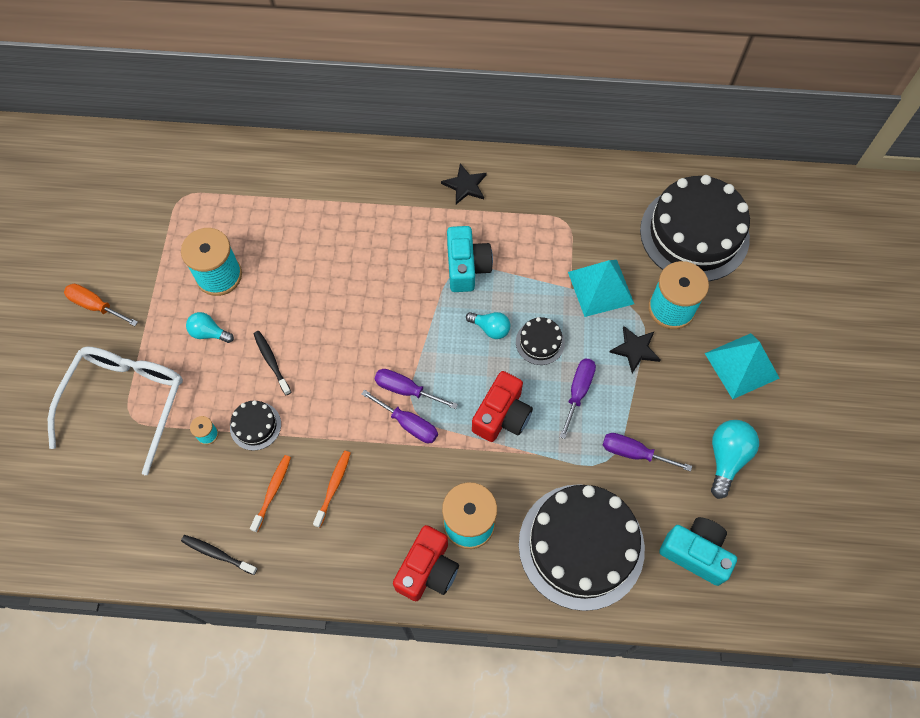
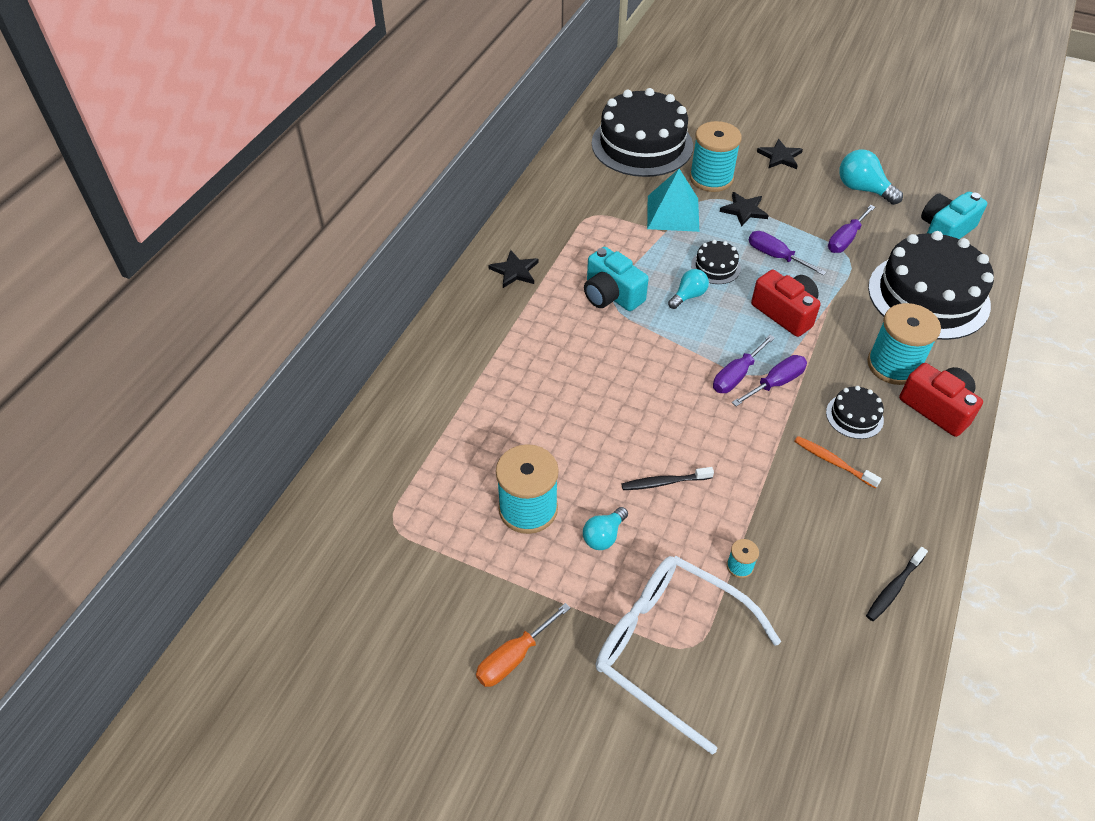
camera: 70 degrees left, 15 degrees down
(255, 426) = (741, 516): black cake -> black cake (854, 416)
(272, 492) = (827, 518): orange toothbrush -> none
(466, 267) = (611, 295): turquoise camera -> turquoise camera turned 150 degrees counterclockwise
(741, 365) = (780, 157): turquoise pyramid -> black star

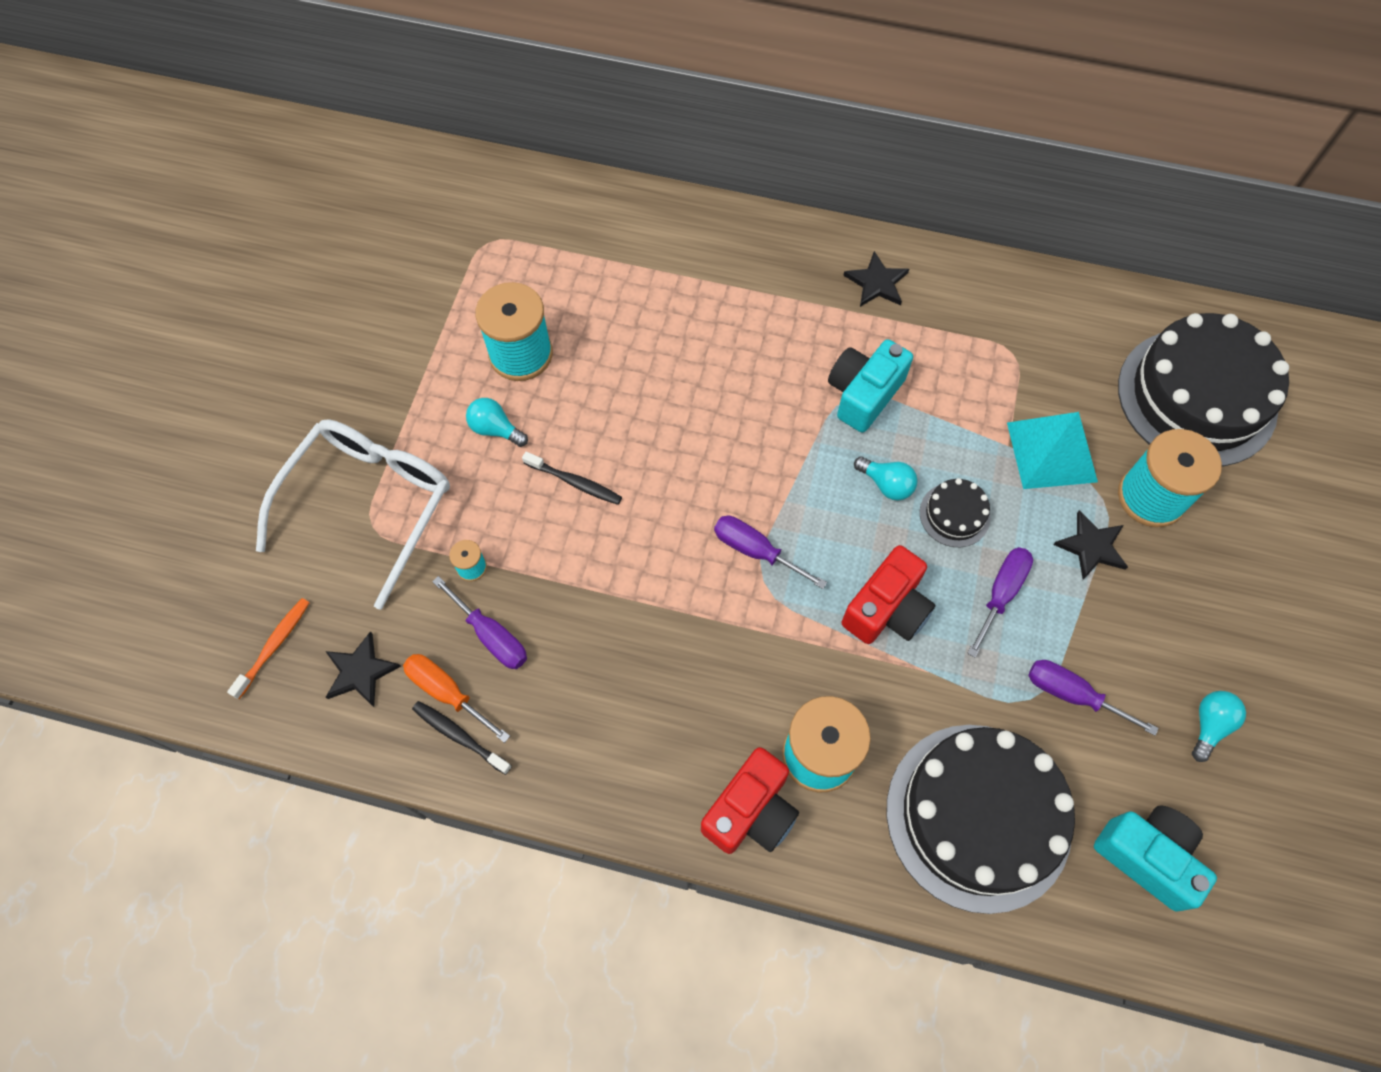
camera: 80 degrees right, 15 degrees up
(513, 657) = (350, 369): orange screwdriver -> orange screwdriver (447, 692)
(664, 482) = (574, 482): black toothbrush -> black toothbrush turned 135 degrees clockwise
(776, 383) = (752, 599): purple screwdriver -> purple screwdriver (491, 636)
(780, 157) = (1246, 595): black star -> black star (360, 671)
(833, 462) = (634, 670): orange toothbrush -> orange toothbrush (273, 646)
(854, 416) = (715, 698): black cake -> none
(863, 189) = (1209, 725): turquoise light bulb -> turquoise light bulb, size x0.64

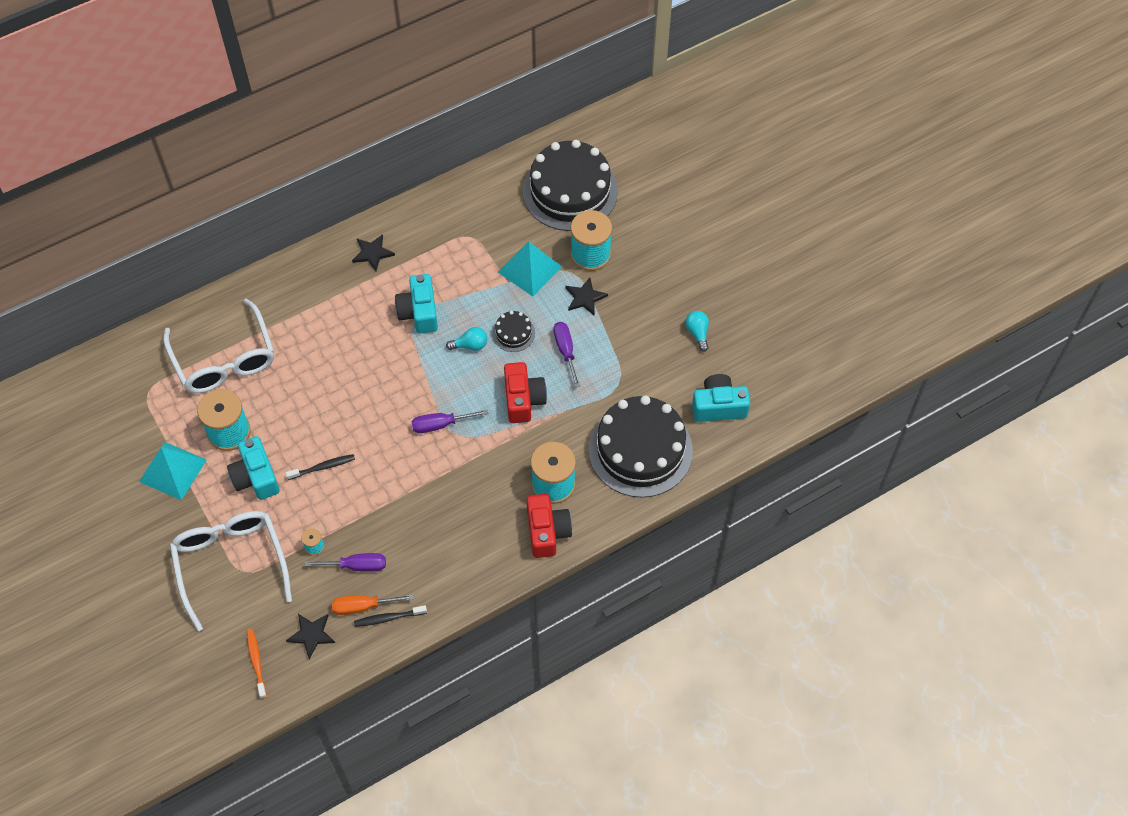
camera: 45 degrees left, 5 degrees down
(423, 347) = (173, 470): none -> turquoise pyramid
(495, 429) = (256, 477): turquoise light bulb -> turquoise camera
(598, 270) = (224, 359): none -> white glasses
(1072, 694) = (633, 368): purple screwdriver -> none

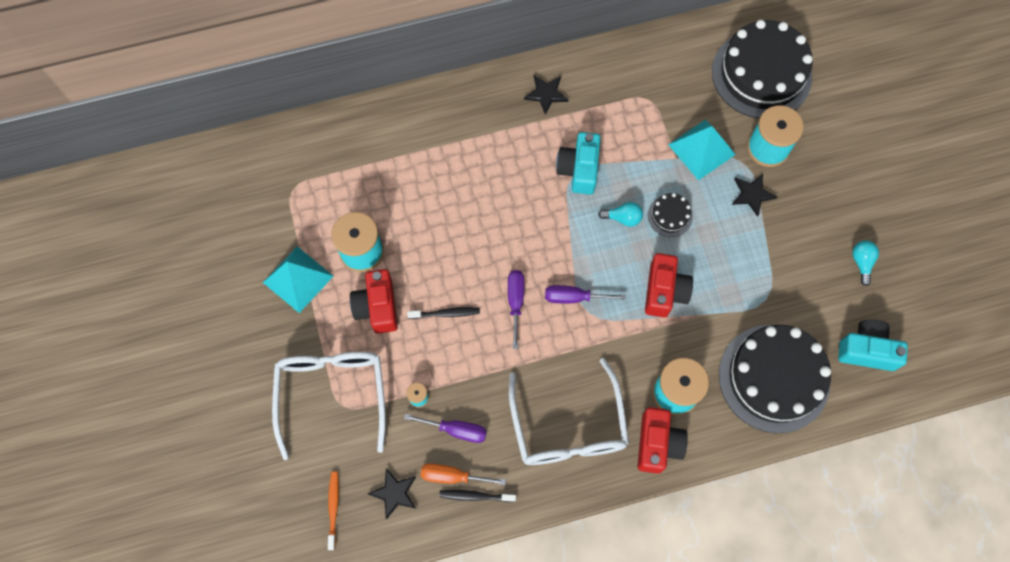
camera: 15 degrees right, 10 degrees up
(224, 359) = (374, 172): white glasses -> white glasses (568, 426)
(256, 477) = (377, 307): turquoise camera -> red camera
(565, 351) = (719, 248): purple screwdriver -> purple screwdriver (515, 302)

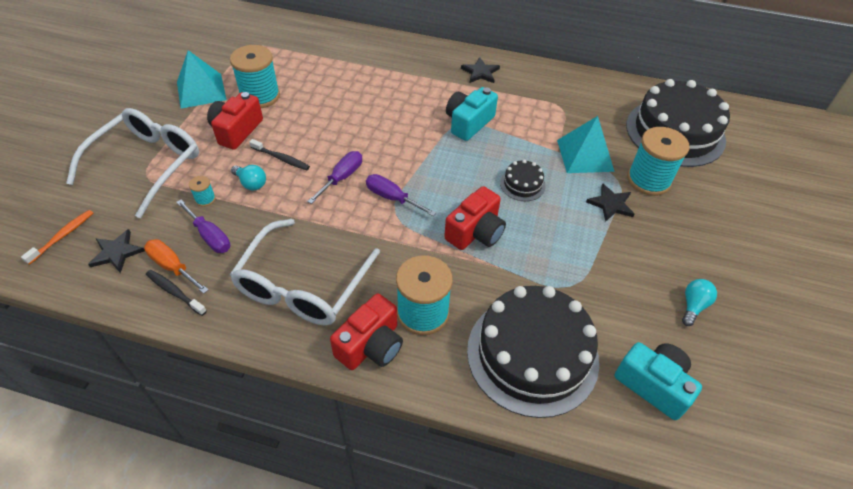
camera: 30 degrees right, 20 degrees down
(623, 218) = (479, 167): turquoise light bulb -> turquoise light bulb (251, 183)

